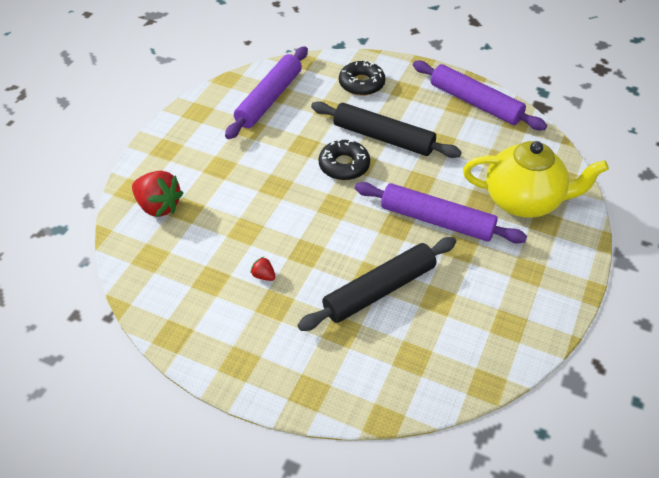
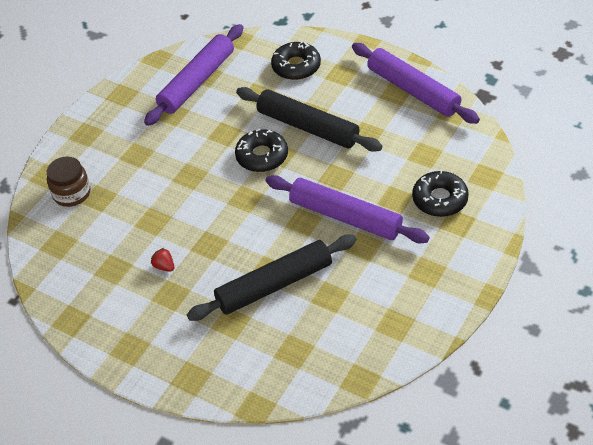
camera: 10 degrees right, 0 degrees up
(158, 206) = (72, 193): red strawberry -> brown jar
(524, 201) = (440, 199): yellow teapot -> black donut

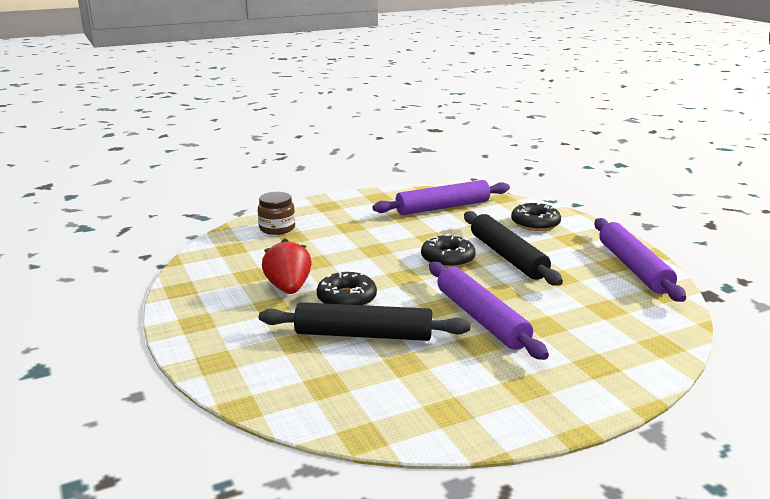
camera: 30 degrees right, 25 degrees down
(164, 266) = (288, 288): red strawberry -> red strawberry, size x2.21
(440, 199) = (592, 342): black donut -> black donut (346, 298)

